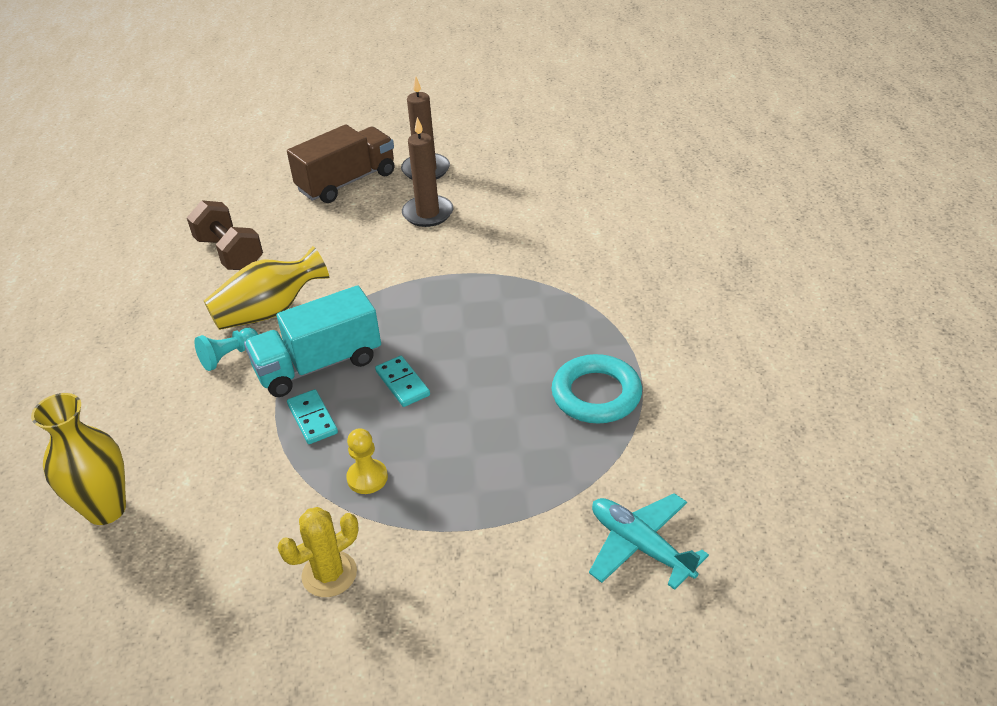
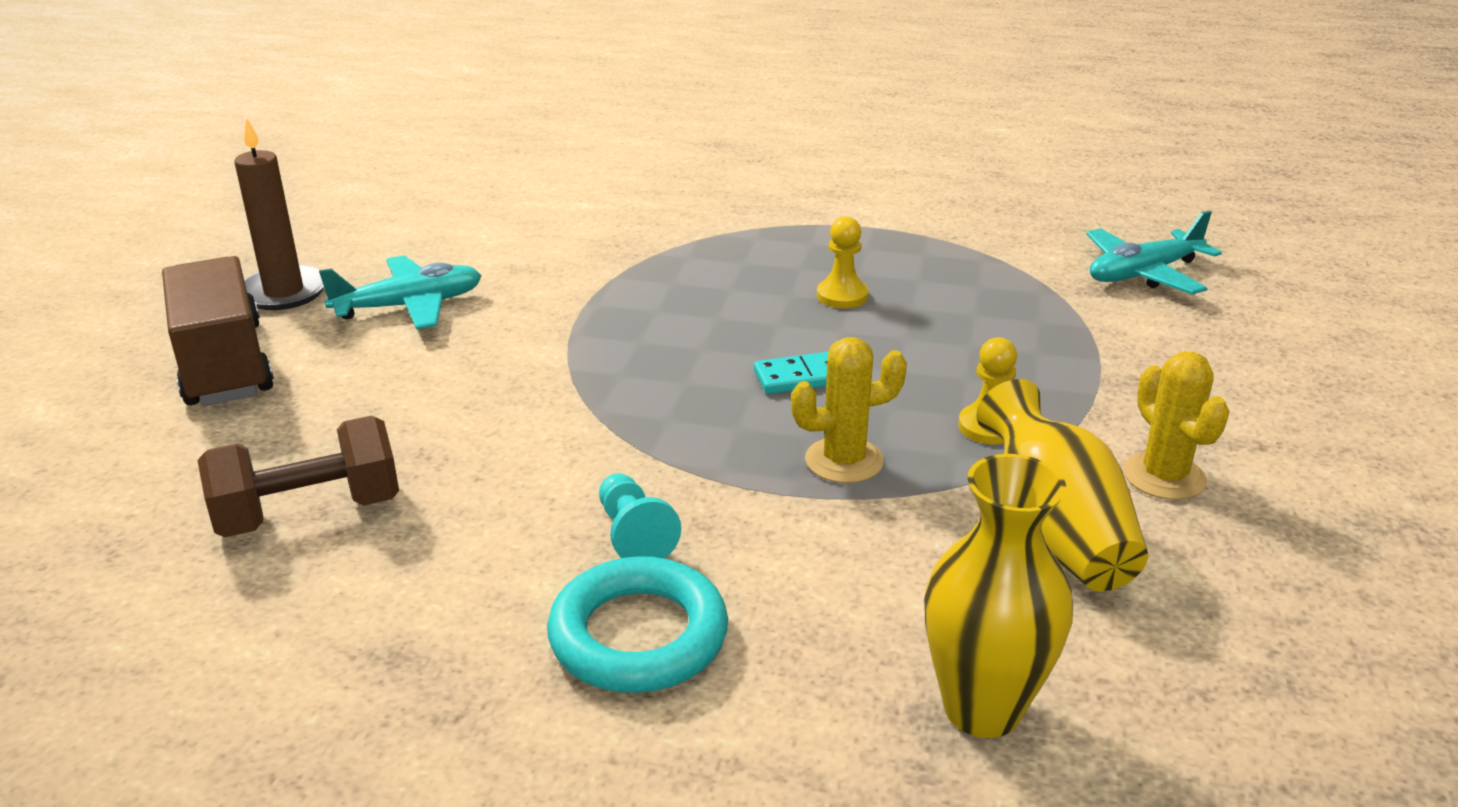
camera: 75 degrees left, 10 degrees down
(269, 311) = (538, 480): yellow vase -> yellow vase (1053, 531)
(312, 419) = (844, 461): turquoise domino -> yellow cactus
(318, 365) = (718, 443): turquoise truck -> none
(428, 213) = (409, 306): brown candle -> turquoise plane
(518, 378) = (842, 296): none -> yellow pawn
(596, 394) = (898, 256): turquoise ring -> turquoise ring (638, 635)

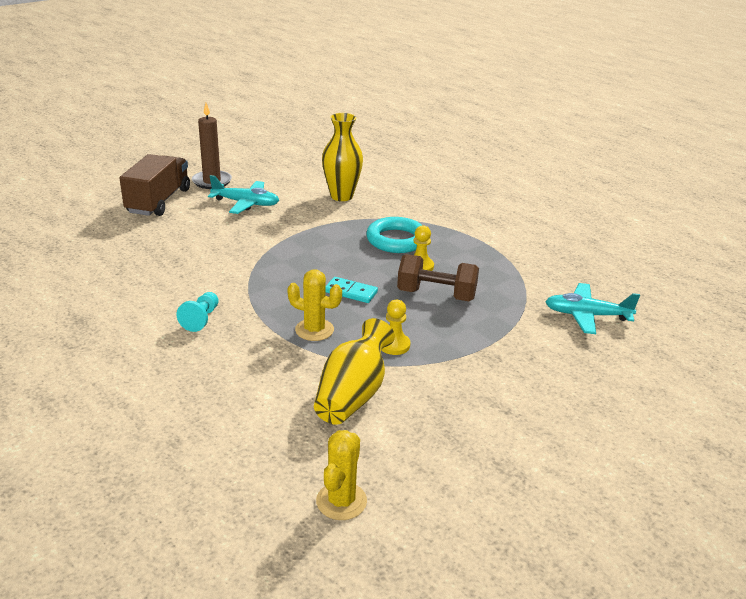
camera: 35 degrees right, 0 degrees up
(309, 512) = (116, 263): brown dumbbell -> brown dumbbell (436, 295)
(638, 635) = (154, 351): turquoise ring -> turquoise ring (396, 240)
(982, 709) = (225, 435): yellow vase -> yellow vase (341, 196)
(1164, 476) = (437, 400): yellow cactus -> yellow cactus (341, 501)

